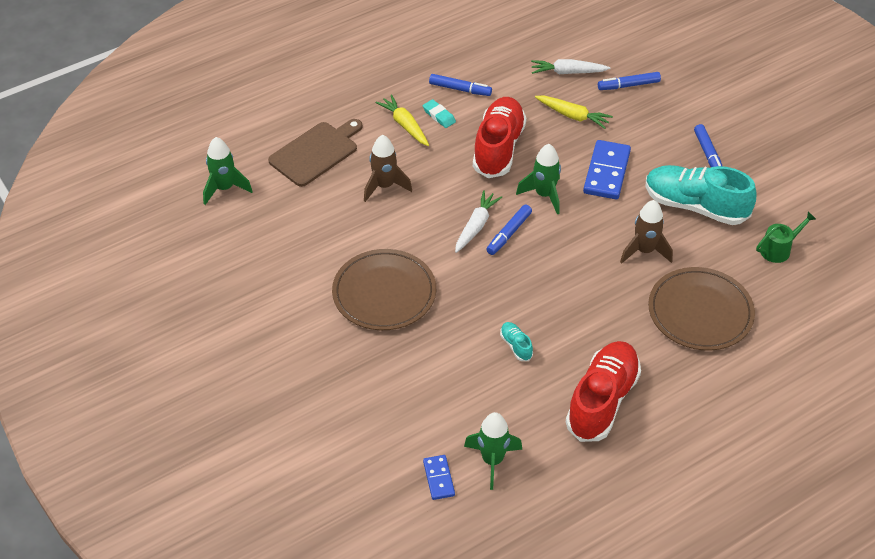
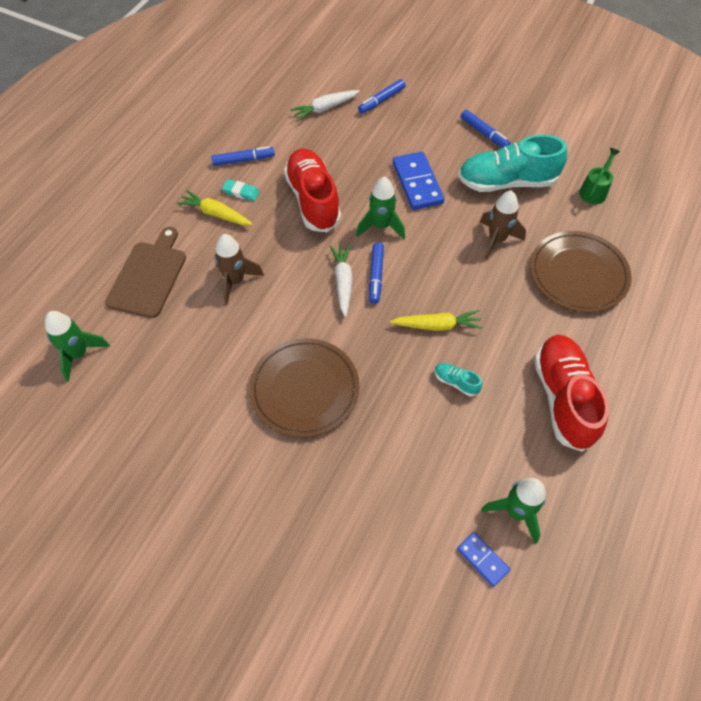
camera: 30 degrees left, 10 degrees up
(572, 116) = (355, 145): yellow carrot -> yellow carrot (437, 325)

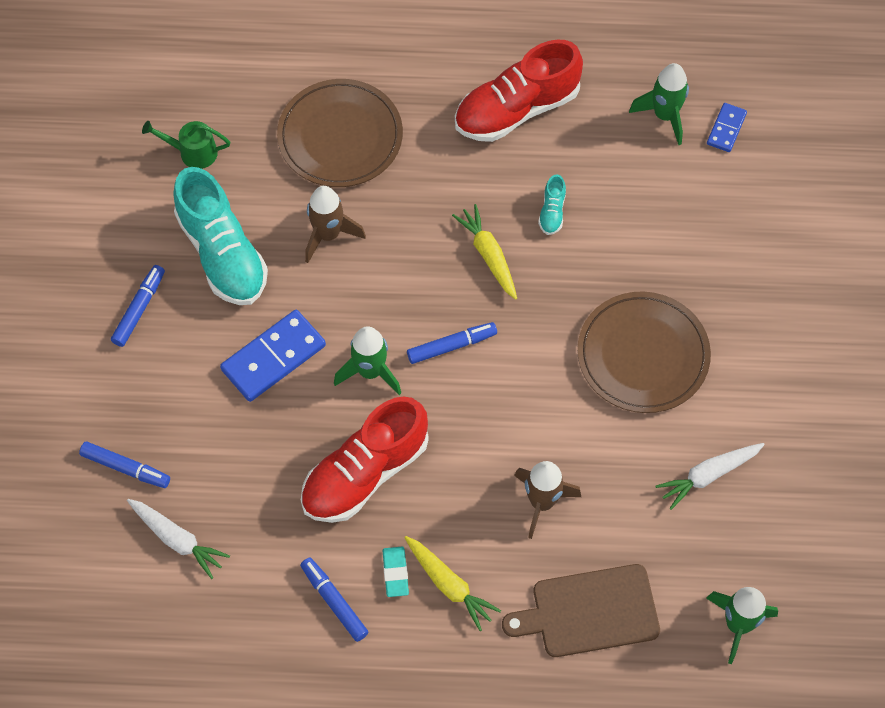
camera: 115 degrees left, 5 degrees up
(216, 214) = (449, 585): yellow carrot -> yellow carrot turned 45 degrees counterclockwise
(343, 282) = (480, 378): white carrot -> white carrot (708, 475)

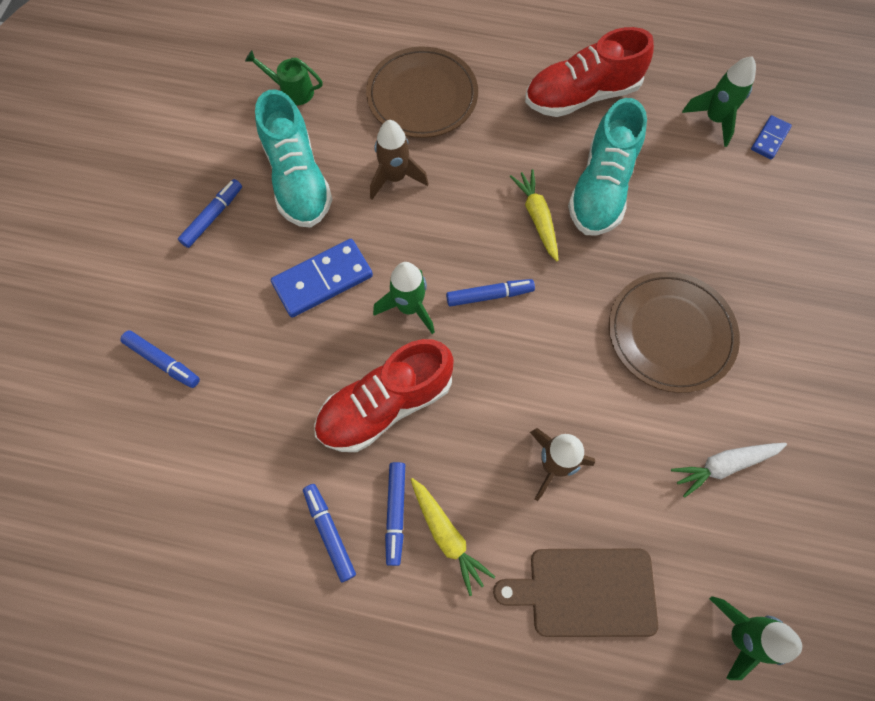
camera: 10 degrees right, 5 degrees up
(177, 539) = (193, 440): white carrot -> none
(395, 573) = (396, 513): turquoise eraser -> blue marker
(552, 212) = (601, 188): turquoise shoe -> turquoise shoe, size x2.40

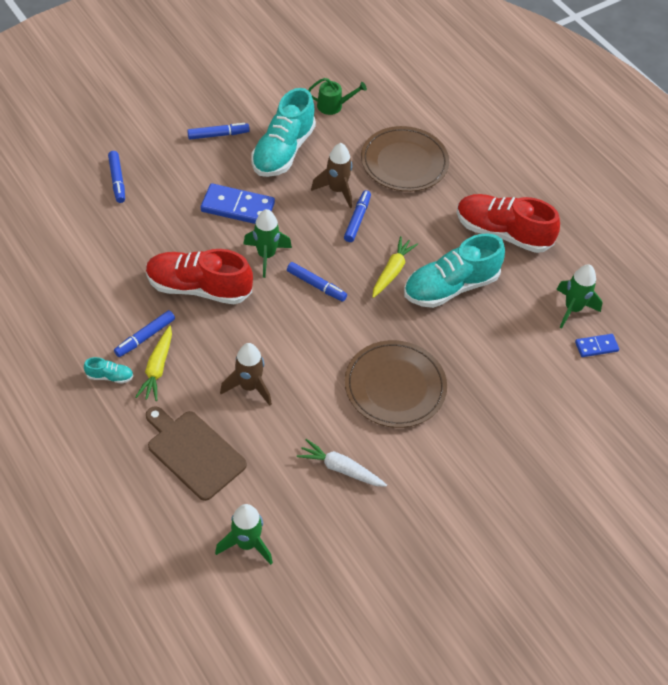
camera: 40 degrees right, 15 degrees down
(292, 91) = (333, 106): green watering can -> green watering can turned 120 degrees clockwise
(329, 533) = (105, 317): blue marker -> blue marker (357, 219)
(412, 595) = (110, 376): none -> turquoise shoe

